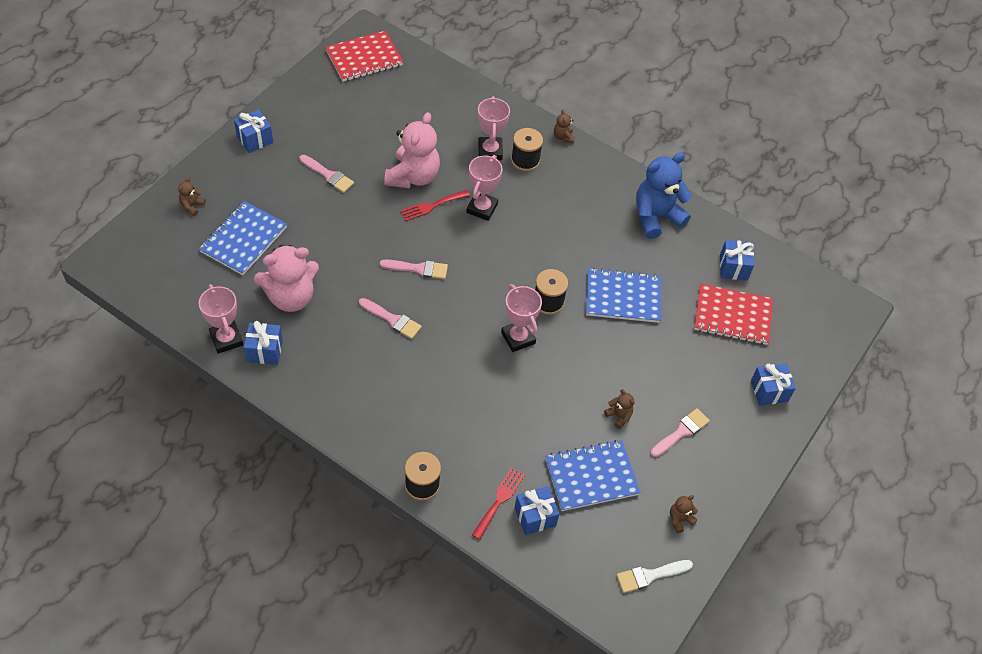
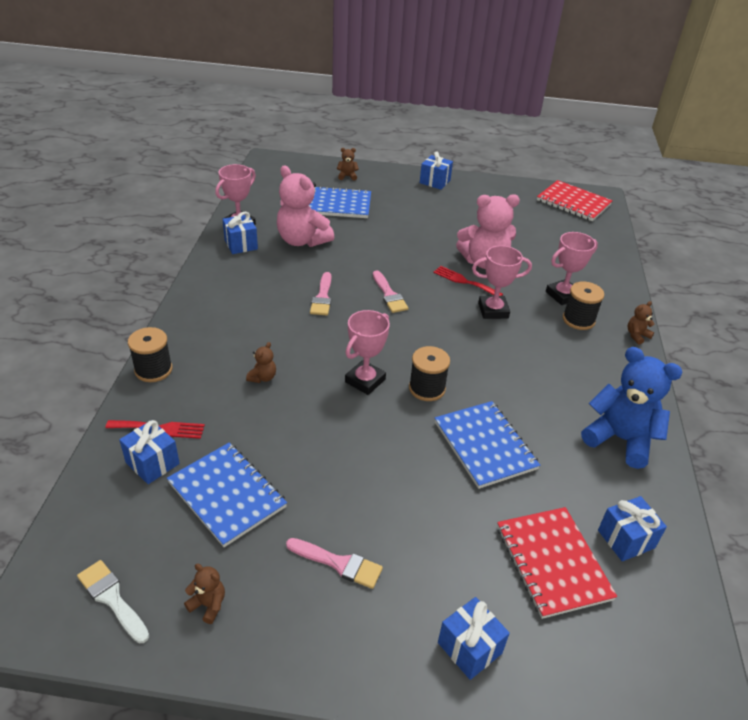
camera: 65 degrees right, 15 degrees down
(328, 175) = (438, 222): pink brush -> none
(619, 416) = (323, 493): brown teddy bear -> brown teddy bear (262, 377)

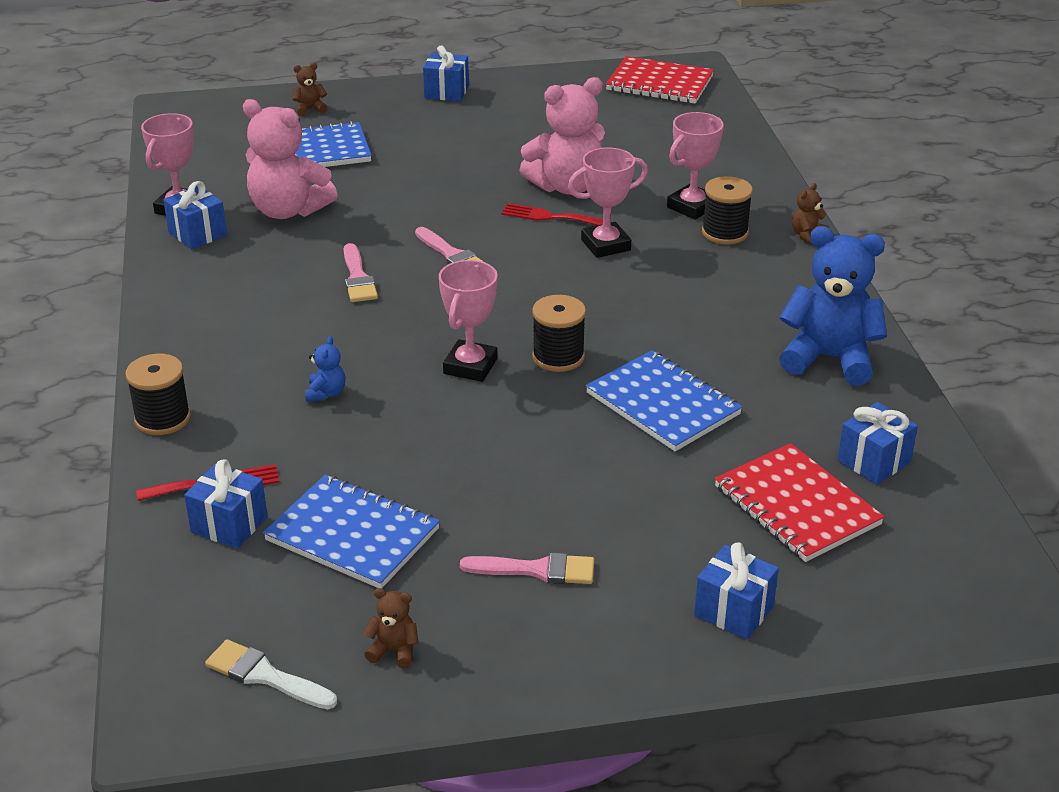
camera: 15 degrees left, 5 degrees down
(262, 377) = (326, 393): brown teddy bear -> blue teddy bear

